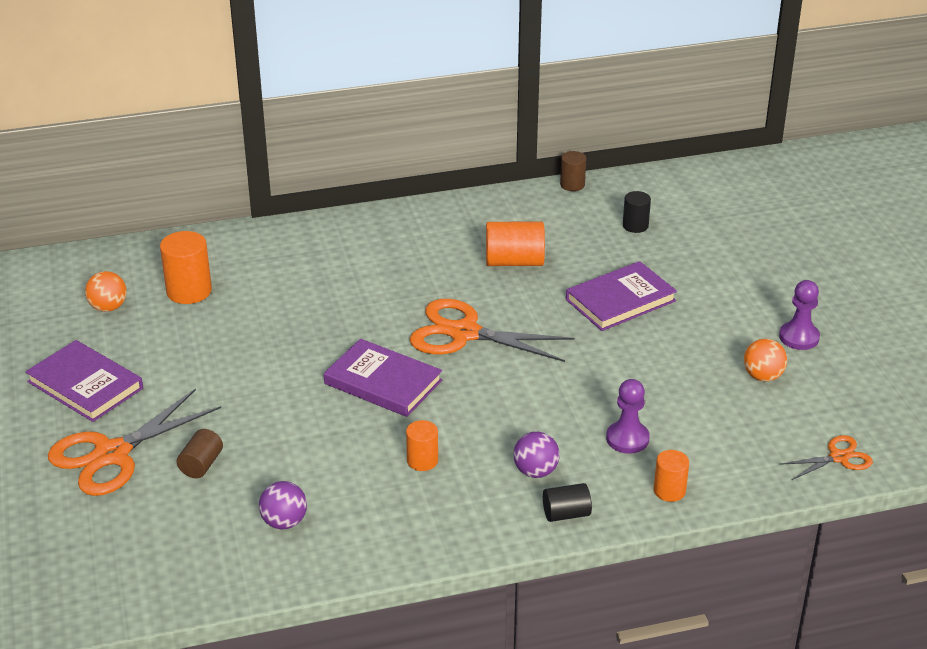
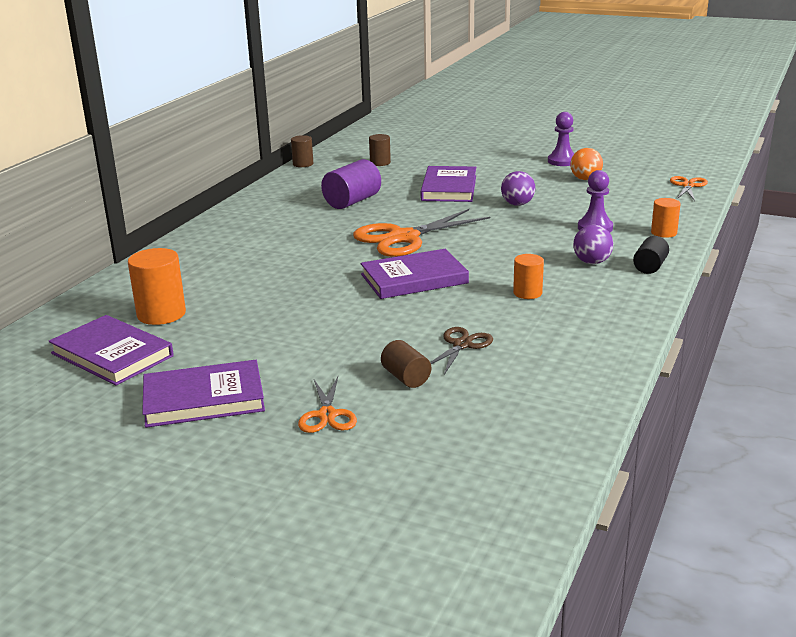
camera: 50 degrees left, 10 degrees down
(108, 307) = (112, 355): orange ball -> purple book
(112, 454) = (327, 415): orange scissors -> orange scissors, size x0.52
(284, 468) = (462, 345): none -> brown scissors
(284, 522) = (531, 365): purple ball -> purple ball (517, 204)
(514, 261) = (352, 201): orange cylinder -> purple cylinder
(635, 226) = (380, 163): black cylinder -> brown cylinder

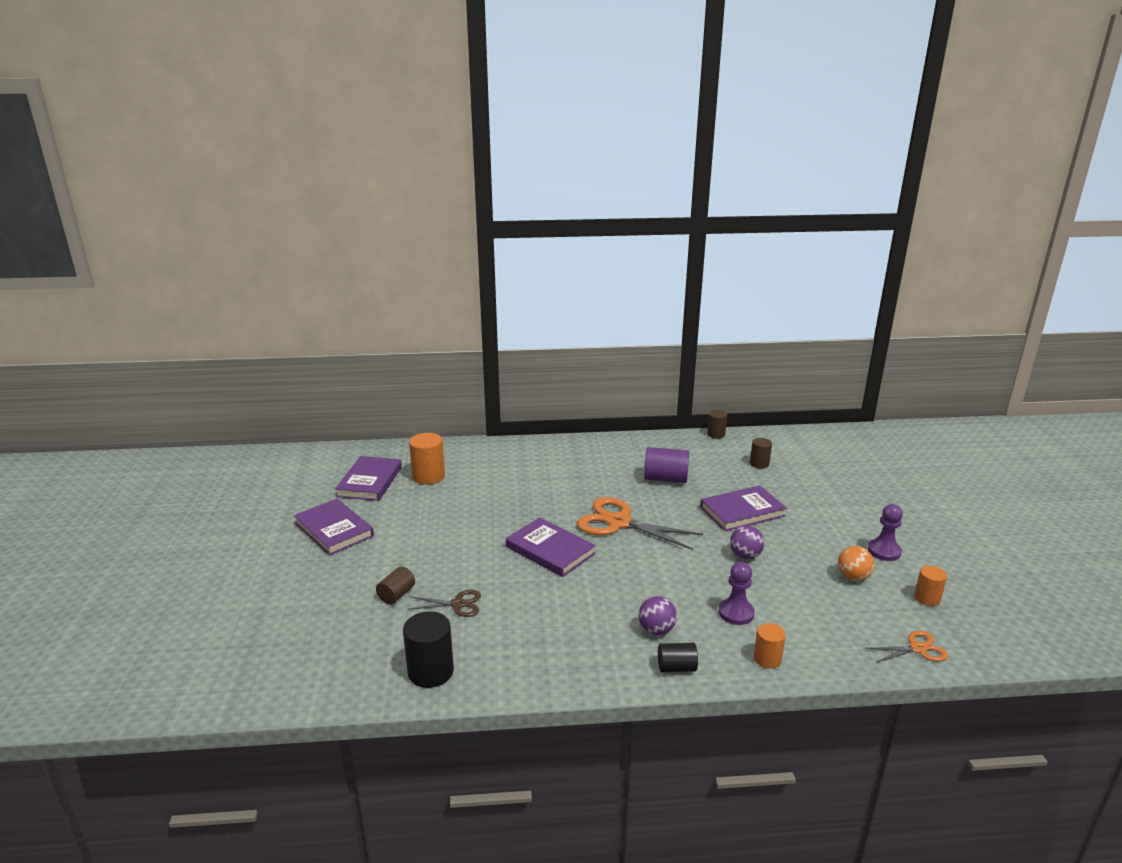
camera: 60 degrees right, 0 degrees up
(327, 415) = (334, 579): orange scissors -> none
(527, 293) = (567, 611): orange cylinder -> orange cylinder (927, 598)
(569, 381) = (431, 671): none -> black cylinder

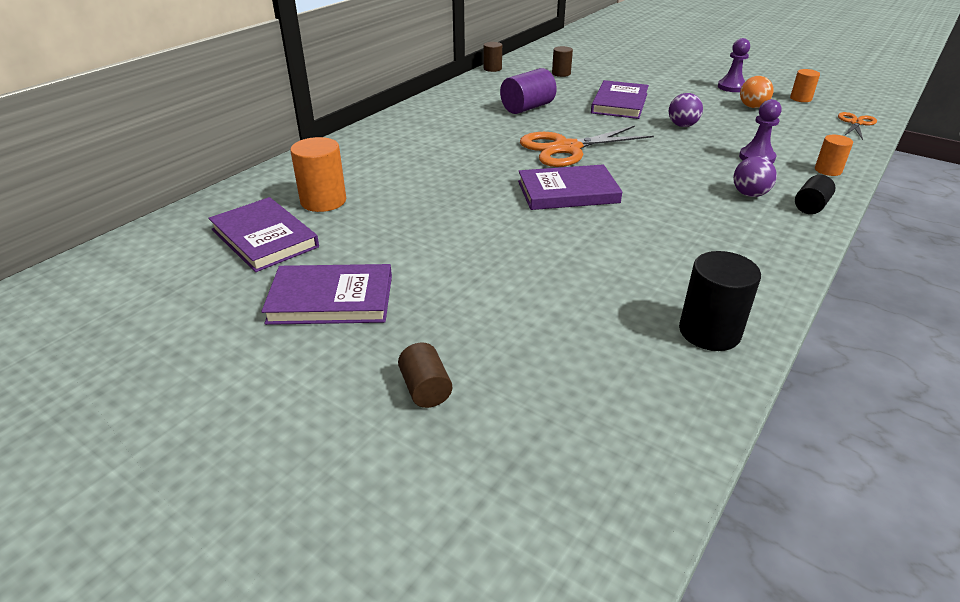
camera: 50 degrees left, 10 degrees up
(396, 594) = (536, 303): brown cylinder -> brown cylinder (425, 389)
(458, 604) = (601, 272): brown scissors -> none

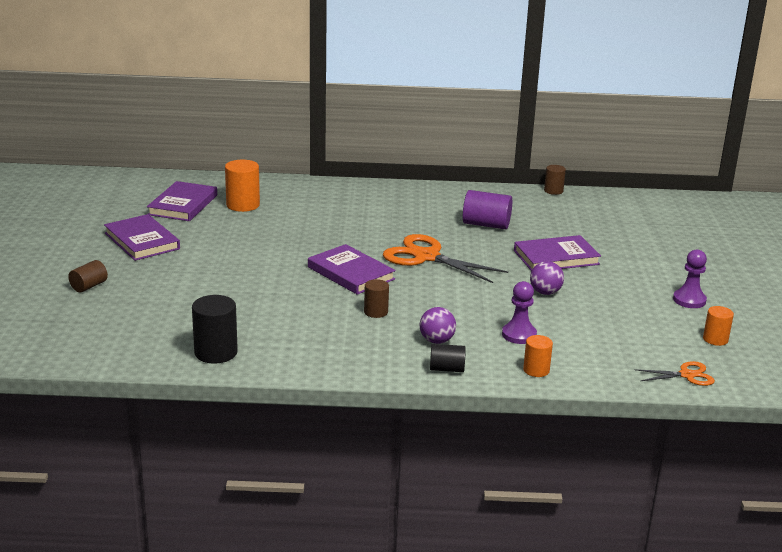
camera: 55 degrees right, 10 degrees down
(561, 73) = (590, 219): brown cylinder -> brown cylinder (376, 312)
(752, 107) = (647, 317): orange ball -> none

